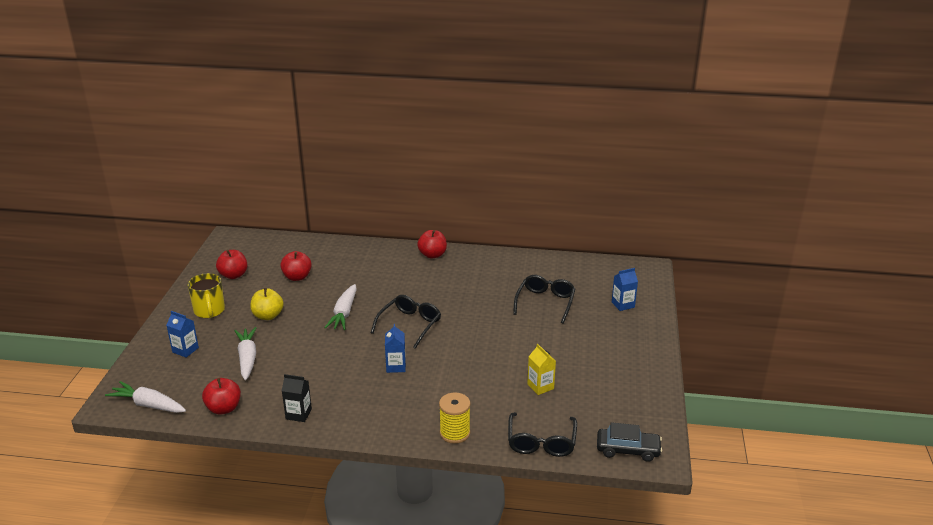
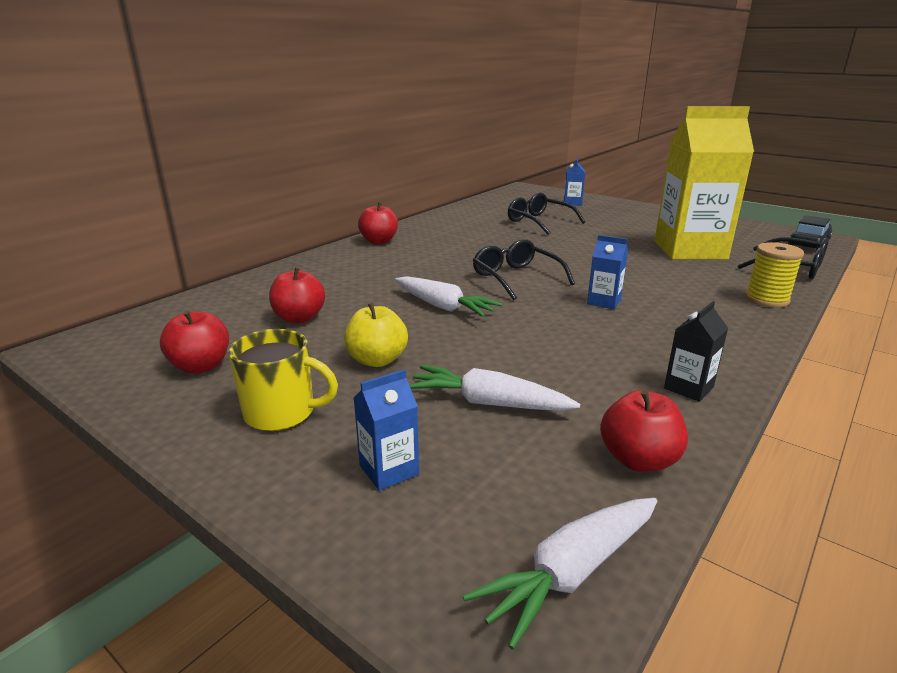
camera: 60 degrees left, 5 degrees down
(540, 386) = (689, 250): yellow carton -> yellow carton, size x2.48

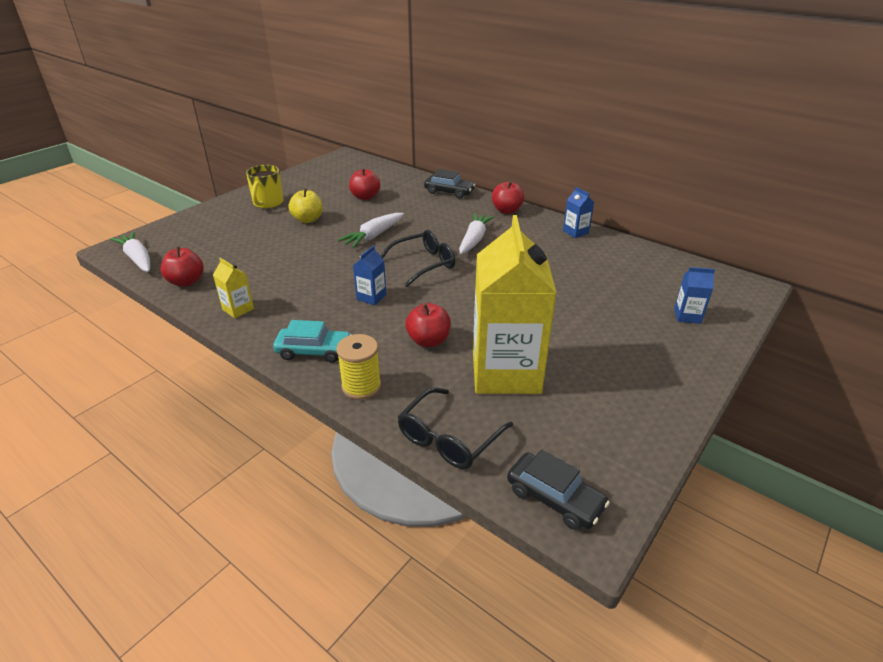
camera: 90 degrees right, 10 degrees up
(201, 366) = (316, 182): red apple -> red apple (428, 341)
(309, 266) = (449, 192): none -> black car
(389, 470) = (215, 226): blue carton -> blue carton (575, 232)
(488, 403) = (253, 247): white carrot -> white carrot (474, 240)
(539, 222) = (589, 286): black glasses -> none
(688, 388) = (238, 309): black carton -> yellow carton
(734, 325) = (314, 351): none -> turquoise car

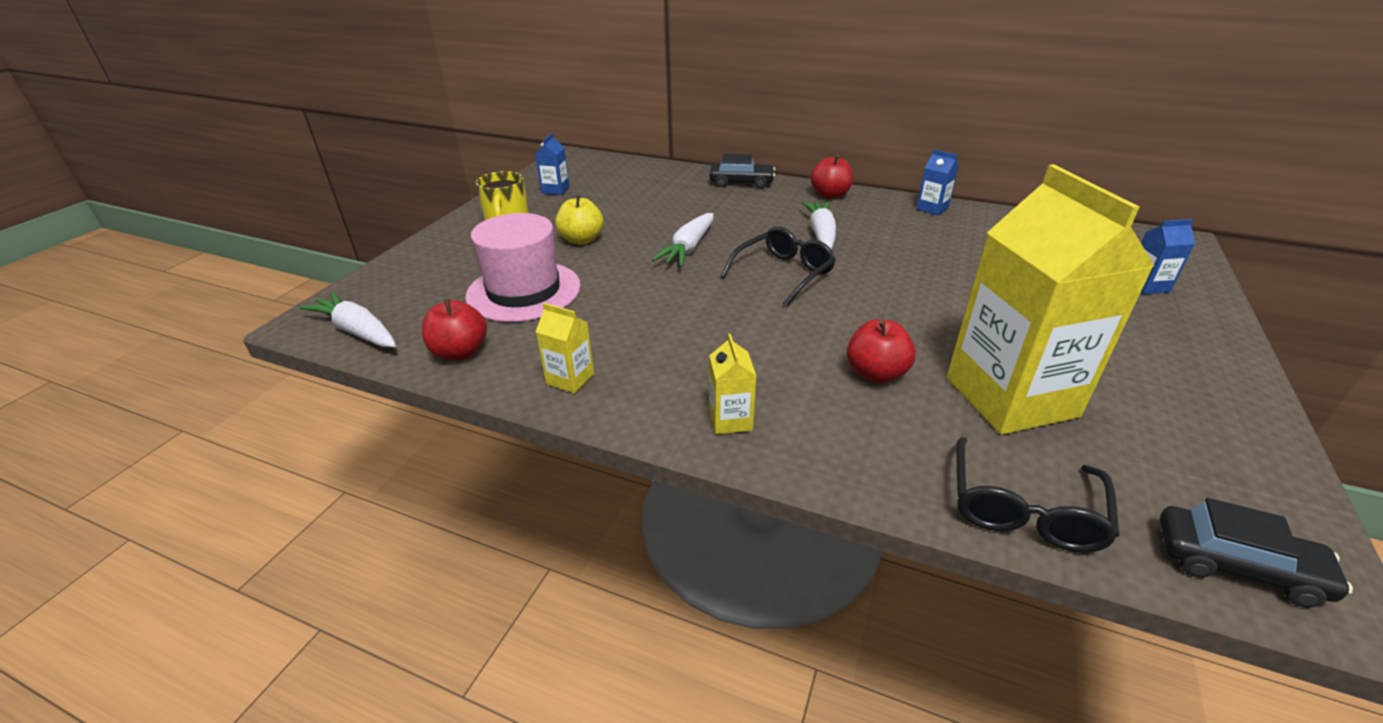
camera: 15 degrees left, 0 degrees up
(248, 249) = (524, 291): none -> pink hat
(314, 351) = (730, 420): turquoise car -> yellow carton
(361, 386) = (840, 458): yellow spool -> none
(365, 197) = (638, 201): red apple -> none
(371, 297) = (750, 328): blue carton -> blue carton (555, 190)

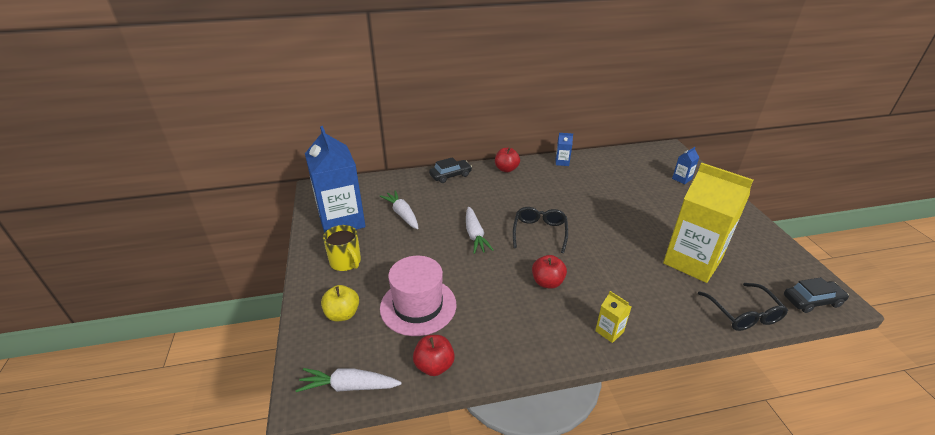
camera: 35 degrees left, 0 degrees up
(555, 190) = (342, 221): blue carton -> blue carton, size x2.48
(570, 379) = (514, 349): yellow carton -> none
(581, 240) = (407, 254): yellow apple -> yellow apple (342, 314)
(821, 234) = (530, 199): white carrot -> white carrot (402, 214)
(875, 373) = (637, 274): red apple -> red apple (547, 282)

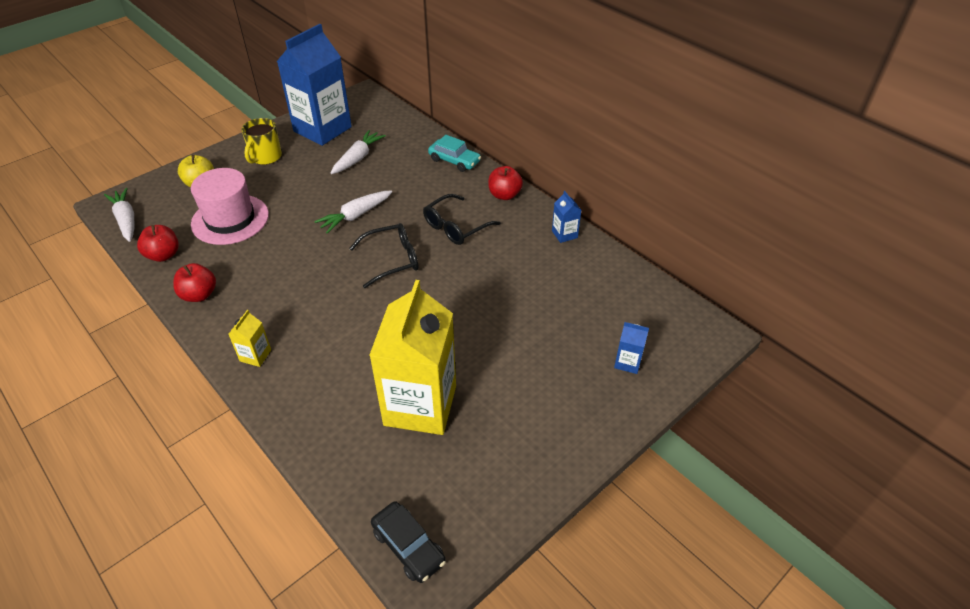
camera: 60 degrees right, 10 degrees up
(450, 175) = (454, 161): black car -> turquoise car
(547, 282) = (308, 290): red apple -> red apple (199, 295)
(743, 314) = (342, 470): black glasses -> black glasses (456, 227)

